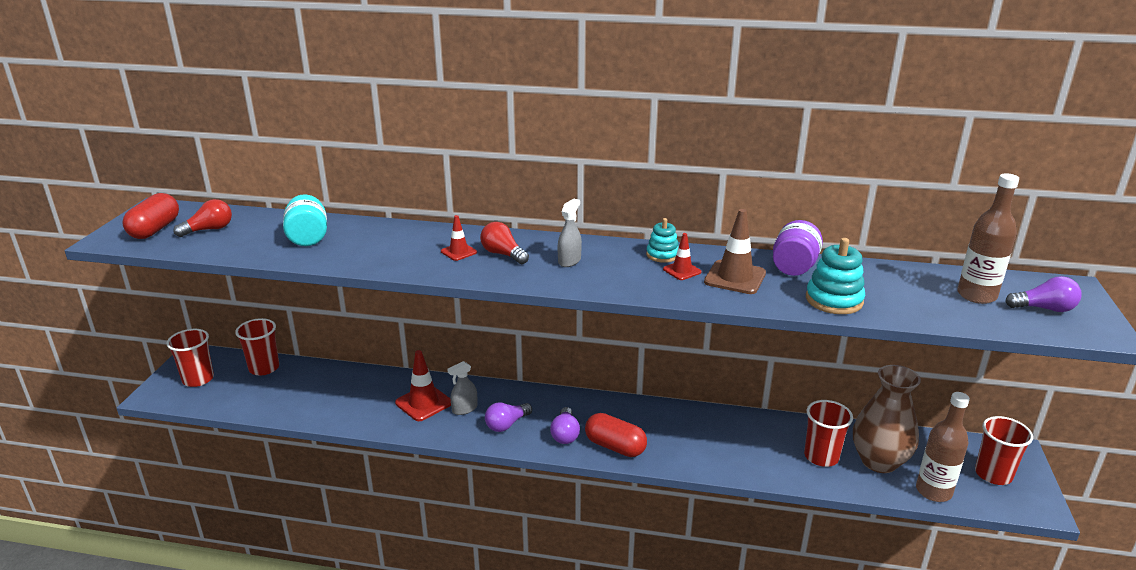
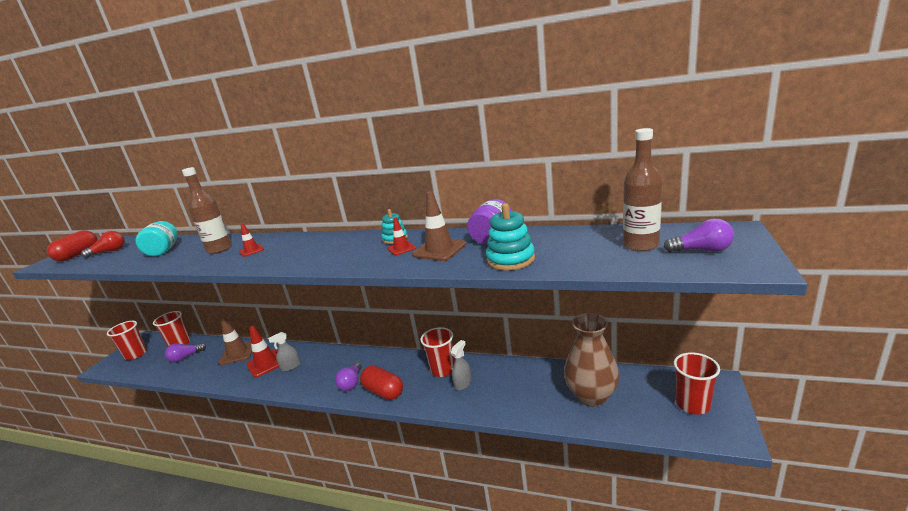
camera: 10 degrees right, 5 degrees down
(369, 386) = (237, 353): none -> brown traffic cone
(503, 254) = (280, 249): red light bulb -> none
(507, 424) = (313, 377): purple light bulb -> purple light bulb (185, 357)
(569, 261) = (323, 249): grey spray bottle -> grey spray bottle (463, 383)
(821, 456) = (543, 393): red cup -> red cup (443, 369)
(933, 491) = (634, 422): brown bottle -> brown bottle (219, 249)

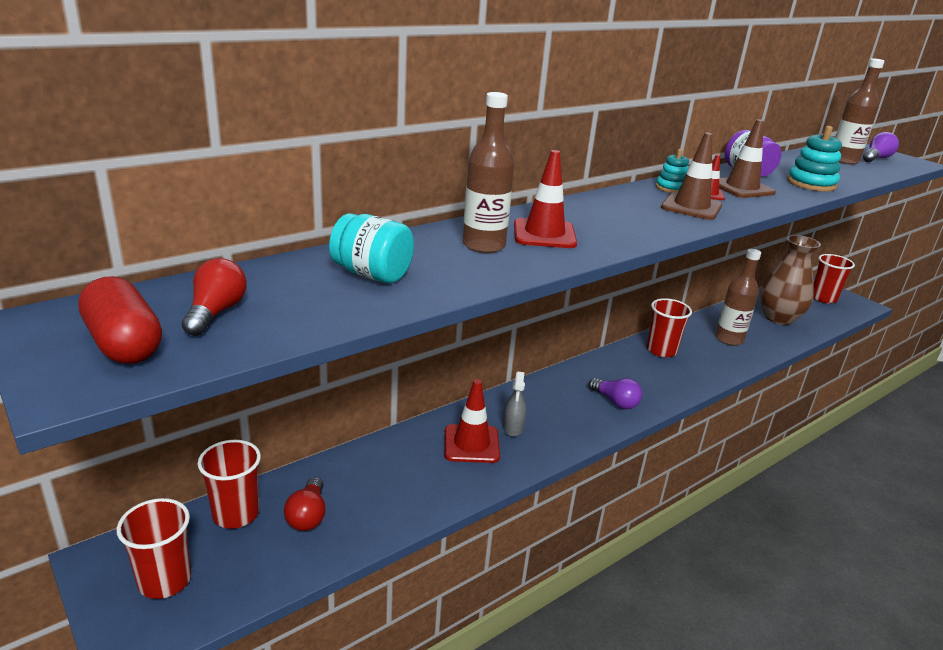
camera: 60 degrees left, 5 degrees up
(185, 357) = (308, 515): purple light bulb -> red light bulb
(237, 353) = (393, 460): brown traffic cone -> brown traffic cone (691, 207)
(251, 250) = (544, 234): red traffic cone -> red traffic cone, size x1.76
(383, 391) = (658, 390): red capsule -> none
(463, 383) = (698, 351): grey spray bottle -> none
(505, 388) = (729, 339): none -> brown bottle

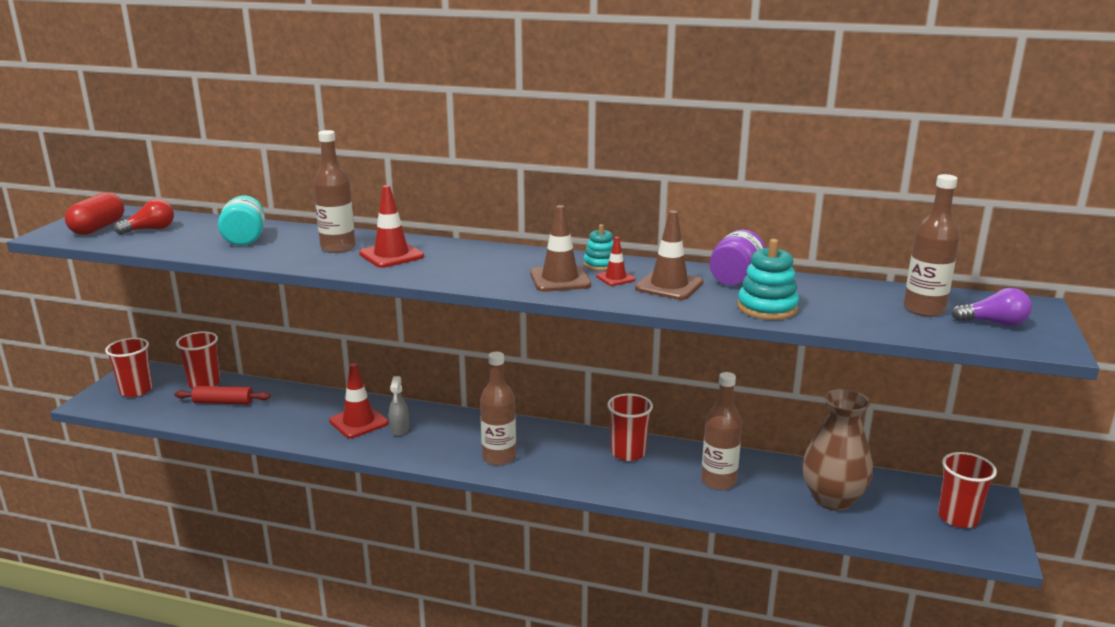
camera: 55 degrees right, 5 degrees down
(308, 515) = (223, 402): red light bulb -> red rolling pin
(513, 428) = (399, 429): grey spray bottle -> grey spray bottle turned 60 degrees counterclockwise
(615, 402) = (499, 457): purple light bulb -> brown bottle

